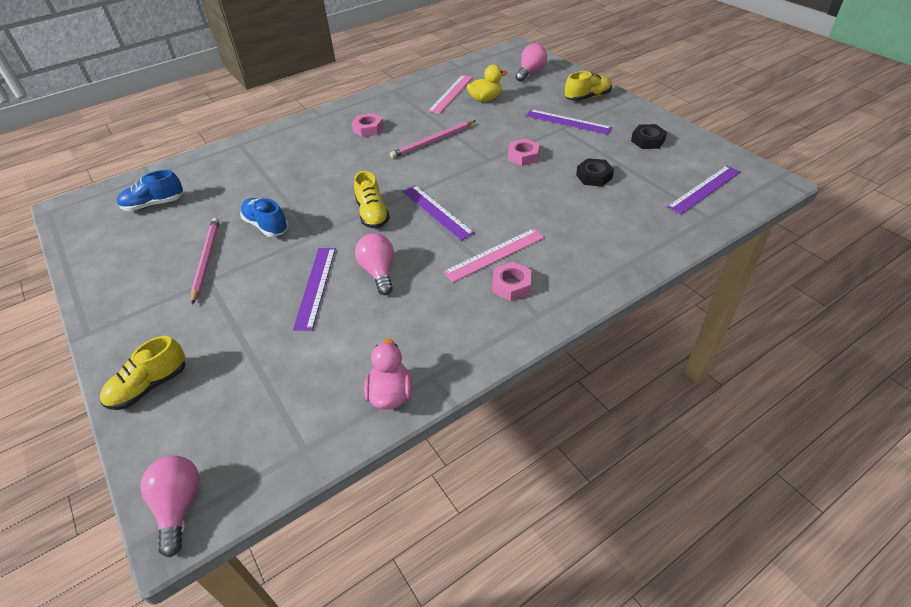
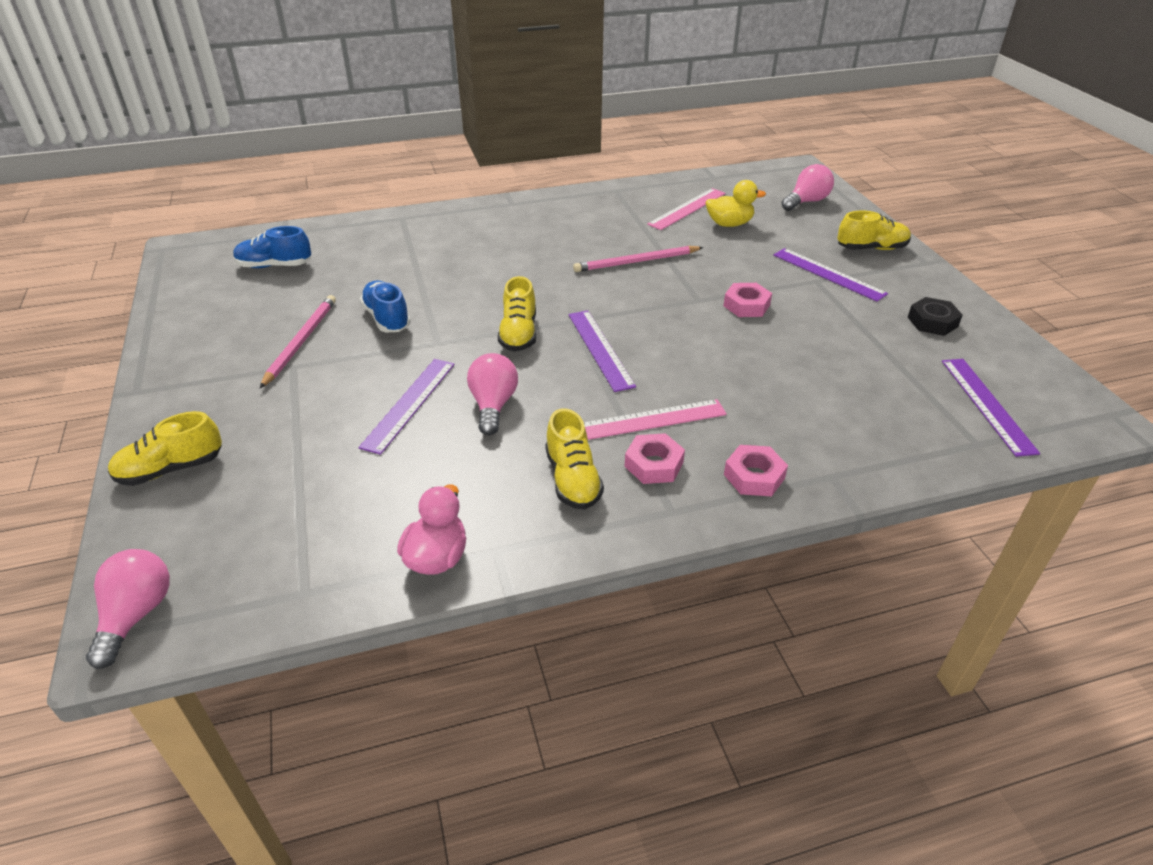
camera: 15 degrees right, 5 degrees down
(368, 129) = (562, 231): pink nut -> pink nut (754, 476)
(461, 311) = (573, 479): none -> yellow shoe
(594, 176) = (832, 352): black nut -> none
(704, 189) = (987, 405): purple ruler -> purple ruler turned 75 degrees counterclockwise

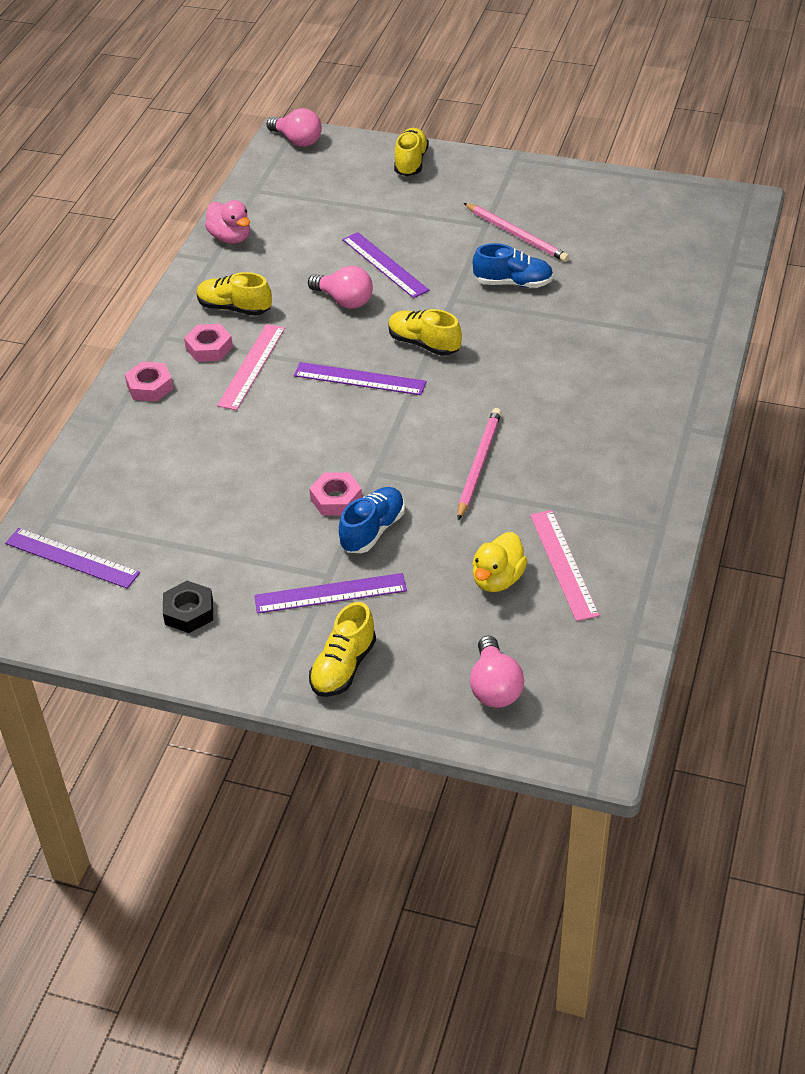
camera: 125 degrees right, 5 degrees up
(274, 266) = (663, 244): blue shoe -> blue shoe (372, 530)

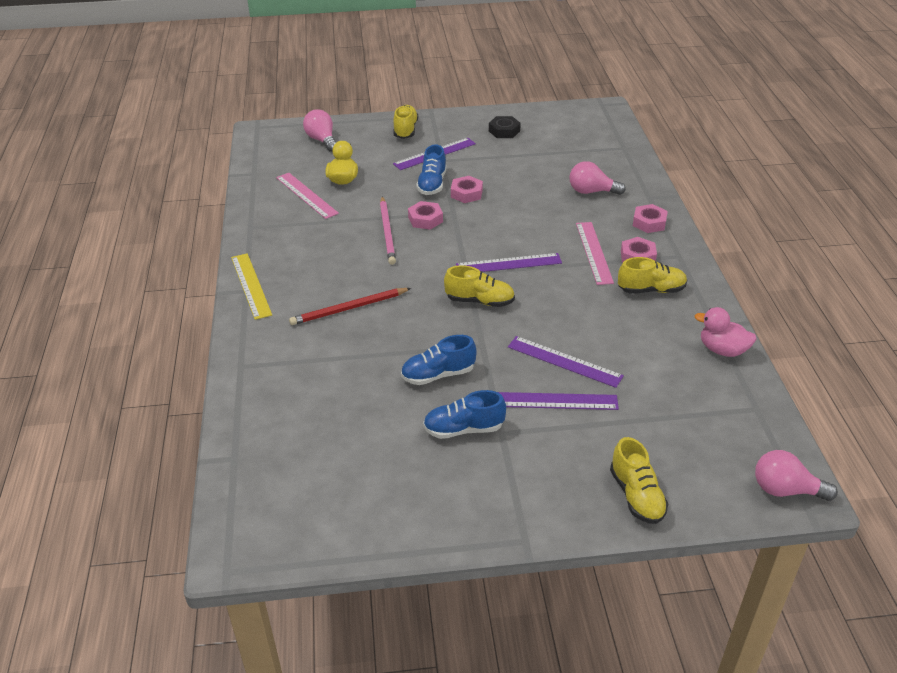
camera: 155 degrees right, 5 degrees down
(72, 558) = (590, 136): purple ruler -> purple ruler (555, 401)
(344, 300) = (571, 319): pink light bulb -> pink light bulb (591, 191)
(418, 471) = (425, 219): none -> pink nut
(517, 235) = (463, 429): pink pencil -> blue shoe
(573, 373) = (349, 308): none -> red pencil
(679, 433) = (251, 285): none -> yellow ruler

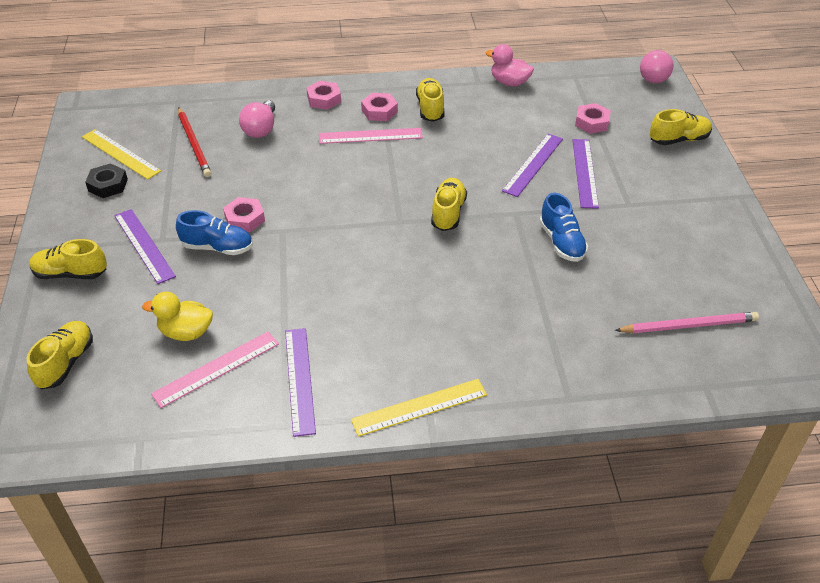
camera: 90 degrees left, 5 degrees up
(322, 140) = (65, 363): pink light bulb -> yellow shoe
(349, 308) = (463, 312): red pencil -> red pencil (194, 144)
(387, 232) = (317, 285): pink pencil -> pink pencil (689, 325)
(425, 219) = (294, 253): pink nut -> pink nut (592, 122)
(463, 429) = (630, 226): blue shoe -> none
(508, 264) = (386, 191): purple ruler -> purple ruler (300, 380)
(544, 131) = (120, 154): none -> yellow ruler
(722, 350) = (509, 82): pink duck -> pink duck turned 90 degrees clockwise

